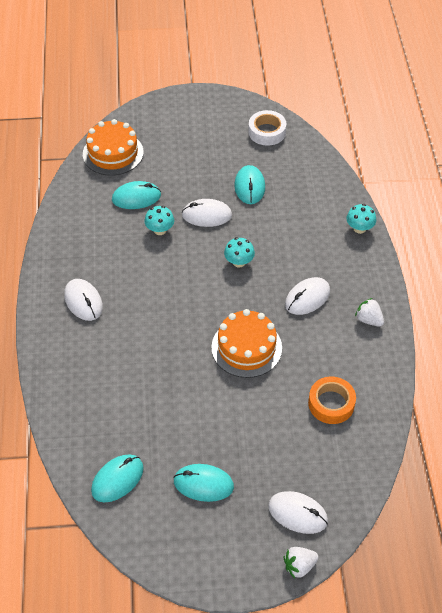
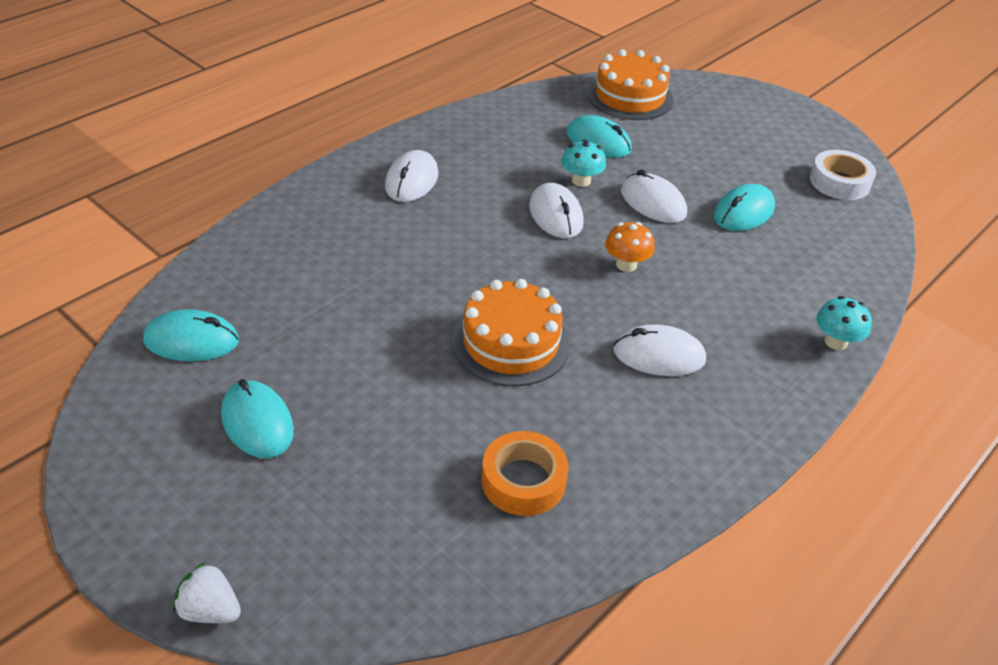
camera: 45 degrees right, 10 degrees down
(239, 262) = (626, 264): turquoise mushroom -> orange mushroom
(297, 513) = (300, 553): white mouse -> white mouse (555, 215)
(368, 320) = (709, 439): white strawberry -> none

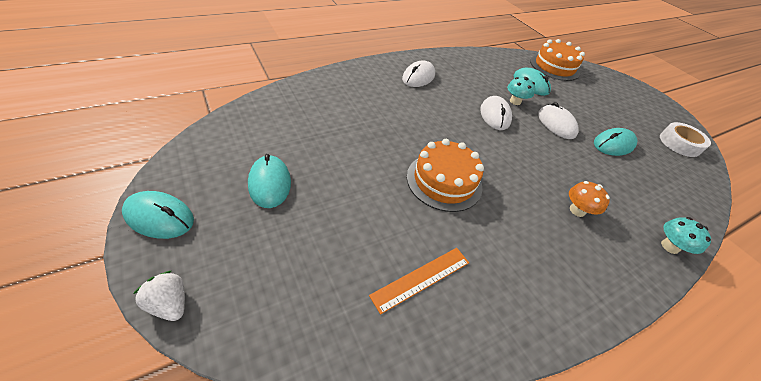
camera: 15 degrees right, 5 degrees up
(191, 341) = (259, 125): turquoise mouse -> turquoise mouse (159, 217)
(523, 481) = (421, 278): orange tape -> orange ruler
(626, 264) = (531, 155): orange mushroom -> orange mushroom (577, 210)
(659, 355) = (540, 218): white mouse -> none

